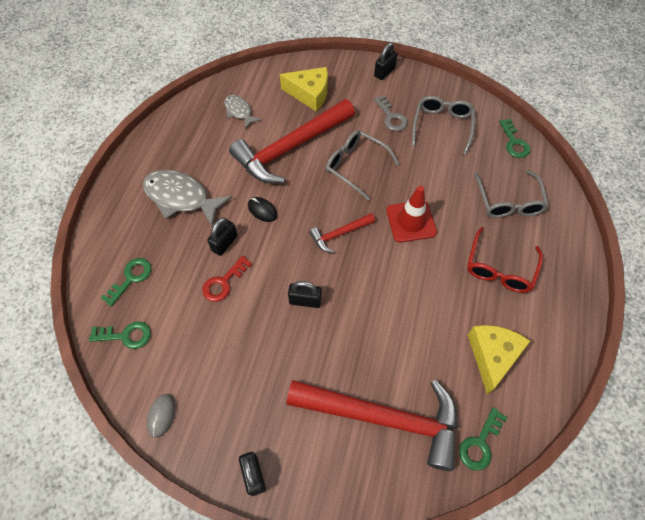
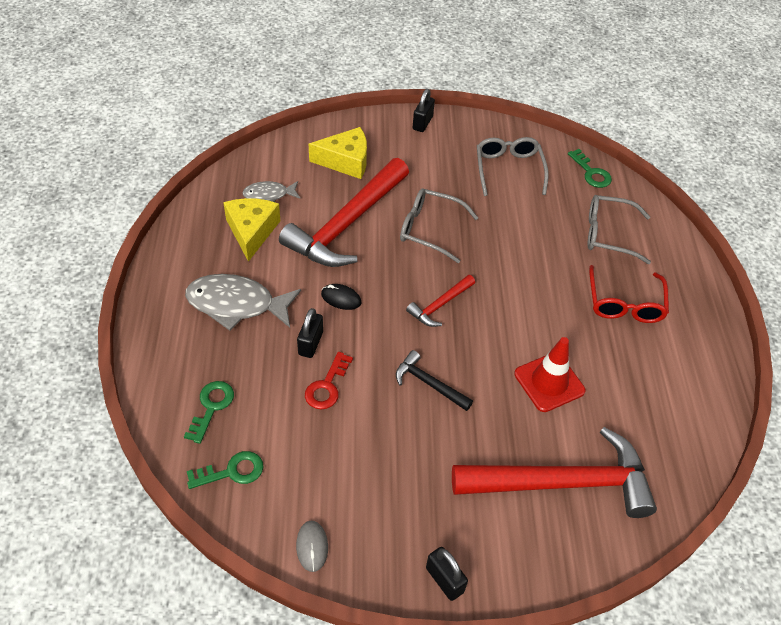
camera: 20 degrees left, 10 degrees down
(239, 111) = (269, 195): grey fish -> grey fish turned 45 degrees counterclockwise
(305, 300) = (429, 384): black padlock -> black hammer
(391, 117) = (449, 170): grey key -> none
(411, 221) = (513, 275): red traffic cone -> red traffic cone (549, 382)
(480, 443) = (670, 482): green key -> none
(492, 356) = (650, 392): yellow cheese -> yellow cheese (252, 231)
(508, 202) = (608, 234): grey glasses -> grey glasses turned 120 degrees clockwise

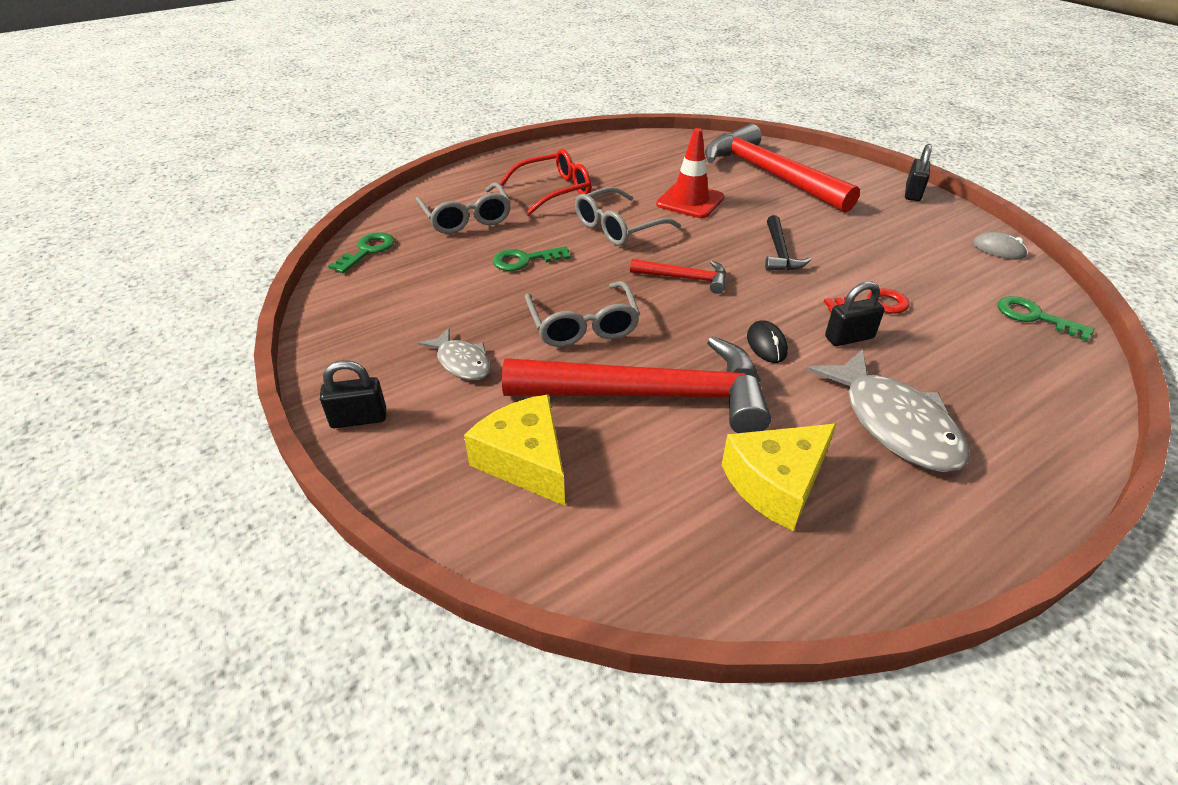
camera: 120 degrees left, 10 degrees down
(211, 407) = (1016, 365): green key -> green key (525, 260)
(269, 195) = (688, 510): grey fish -> grey fish (462, 362)
(312, 546) = (998, 250): grey mouse -> grey mouse turned 75 degrees clockwise
(508, 169) = (410, 306): grey glasses -> grey glasses (618, 227)

